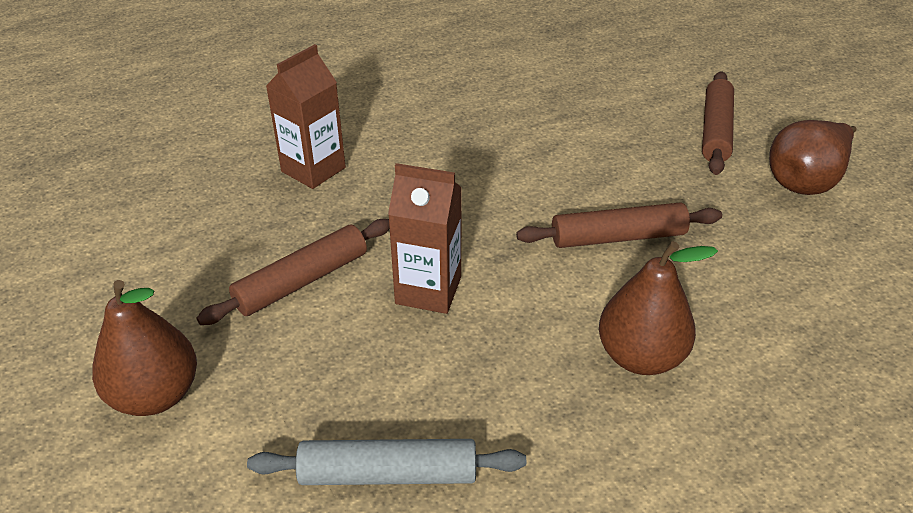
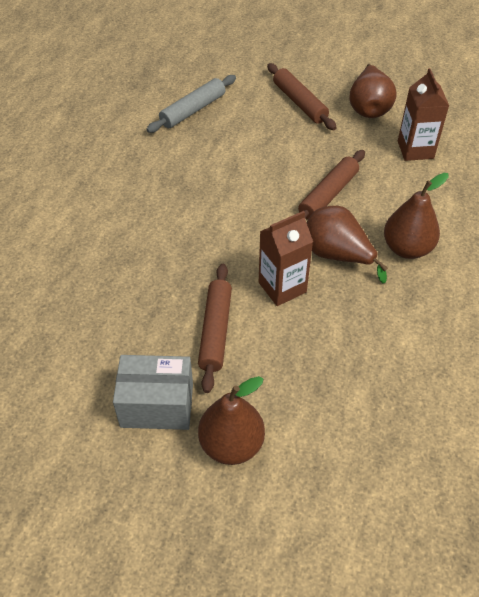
camera: 45 degrees left, 10 degrees up
(155, 304) = (157, 405): none -> grey box
(313, 169) = (127, 265): brown carton -> brown carton (415, 150)
(388, 474) = (380, 383): grey rolling pin -> grey rolling pin (193, 110)
(538, 303) = (337, 255): none -> brown pear

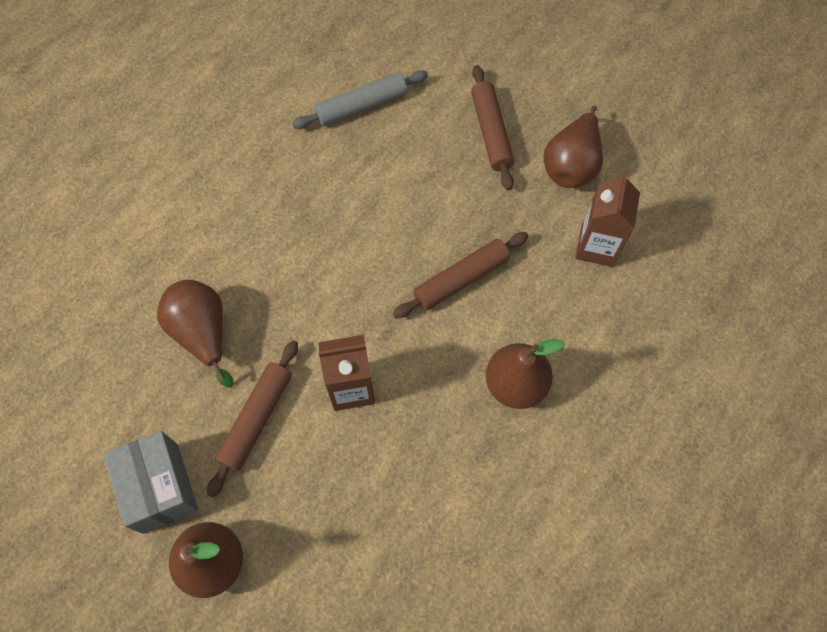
camera: 20 degrees right, 15 degrees up
(157, 405) = (160, 488): grey box -> grey box turned 45 degrees clockwise
(337, 255) = (431, 366): brown pear -> brown pear (203, 333)

